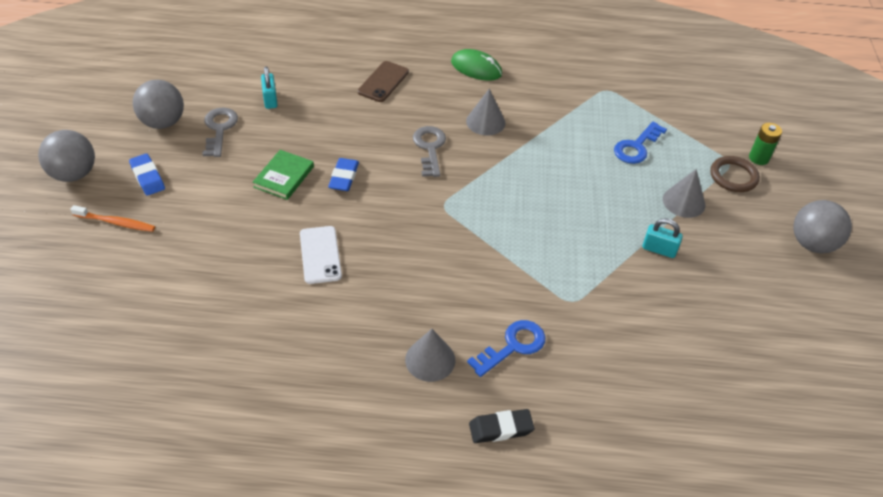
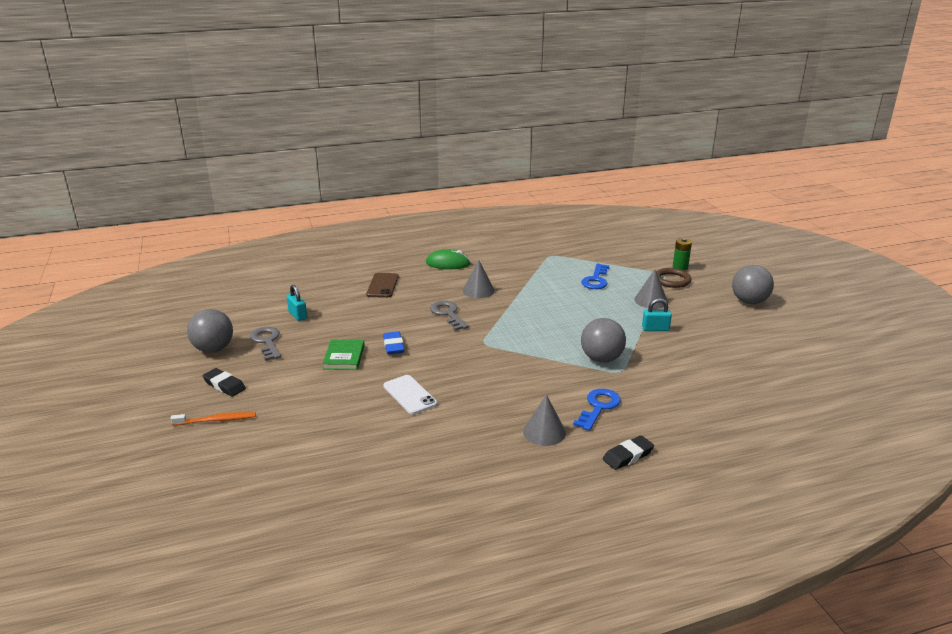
camera: 20 degrees left, 20 degrees down
(74, 174) = (153, 399): grey ball -> grey ball (601, 359)
(147, 177) = (224, 385): blue eraser -> black eraser

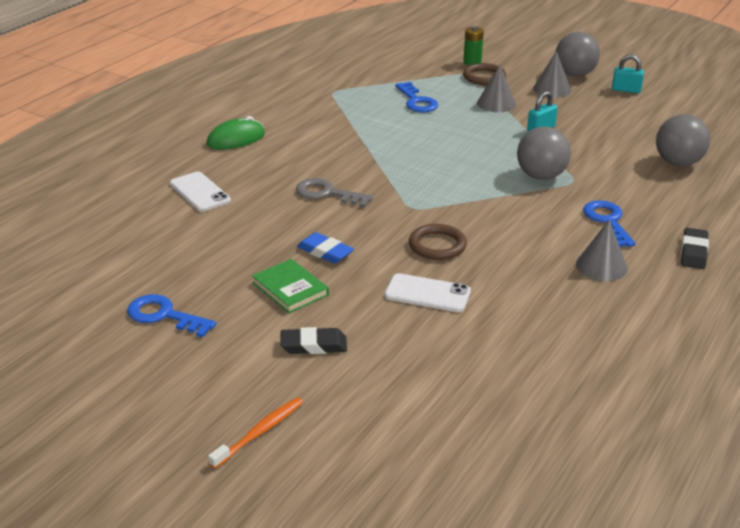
camera: 40 degrees left, 5 degrees up
(213, 349) = (105, 357): grey ball -> grey ball (678, 163)
(224, 385) = (198, 390): black eraser -> black eraser (313, 345)
(267, 342) = (165, 316): grey key -> blue key
(297, 315) = (150, 268): turquoise padlock -> turquoise padlock (626, 90)
(382, 286) = (200, 192): brown phone -> white phone
(461, 371) = (437, 245): none -> brown ring
(478, 290) = (318, 156): grey cone -> grey cone (552, 89)

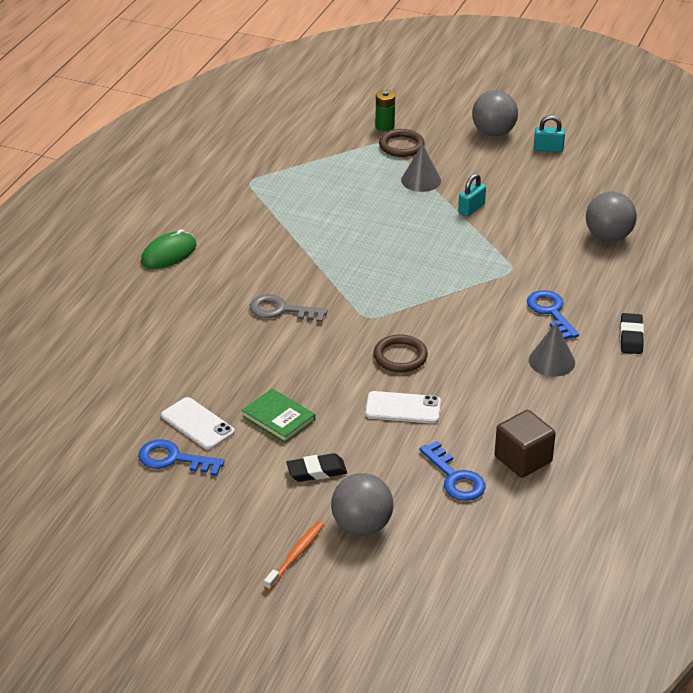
camera: 10 degrees left, 5 degrees up
(200, 192) = (156, 322): white phone -> white phone (197, 424)
(325, 252) = (298, 375): blue eraser -> none
(416, 101) = (339, 185): blue key -> blue key (455, 477)
(541, 176) = (481, 267): grey ball -> grey ball (362, 526)
(552, 89) = (473, 155): grey cone -> none
(552, 360) = (523, 459): none -> brown cube

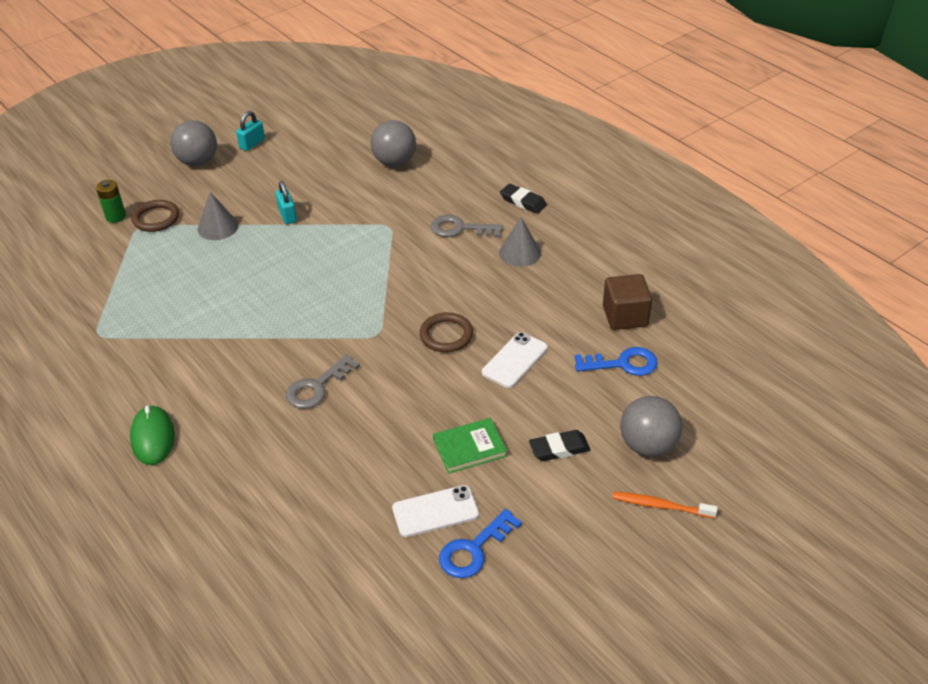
camera: 60 degrees left, 5 degrees up
(295, 555) = (661, 506): orange toothbrush -> orange toothbrush turned 45 degrees counterclockwise
(316, 471) = (559, 448): black eraser -> black eraser turned 60 degrees clockwise
(551, 312) = (460, 228): blue key -> grey key

